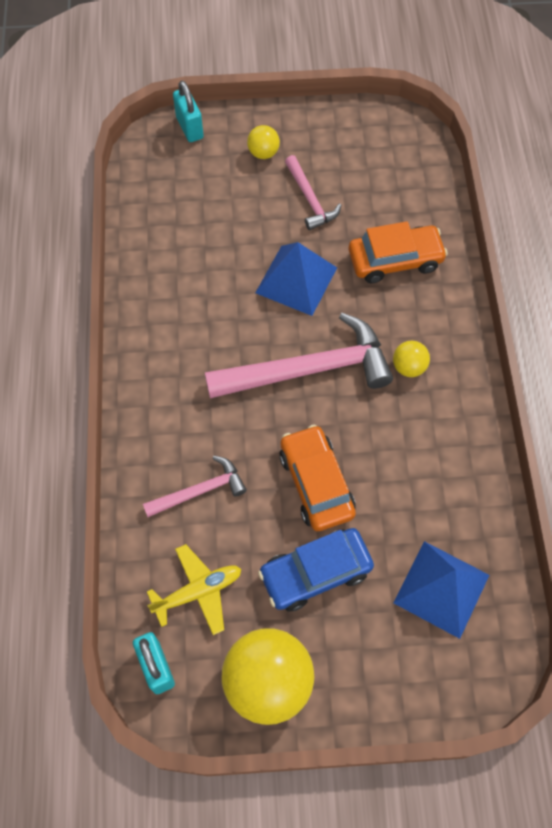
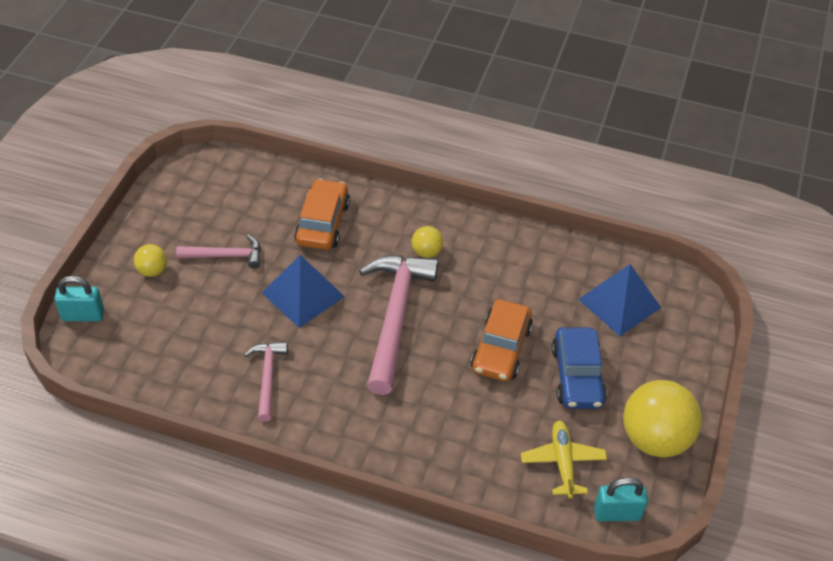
camera: 70 degrees left, 15 degrees down
(200, 491) = (472, 431): pink hammer -> pink hammer (268, 377)
(316, 483) = (501, 348): orange car -> orange car turned 75 degrees counterclockwise

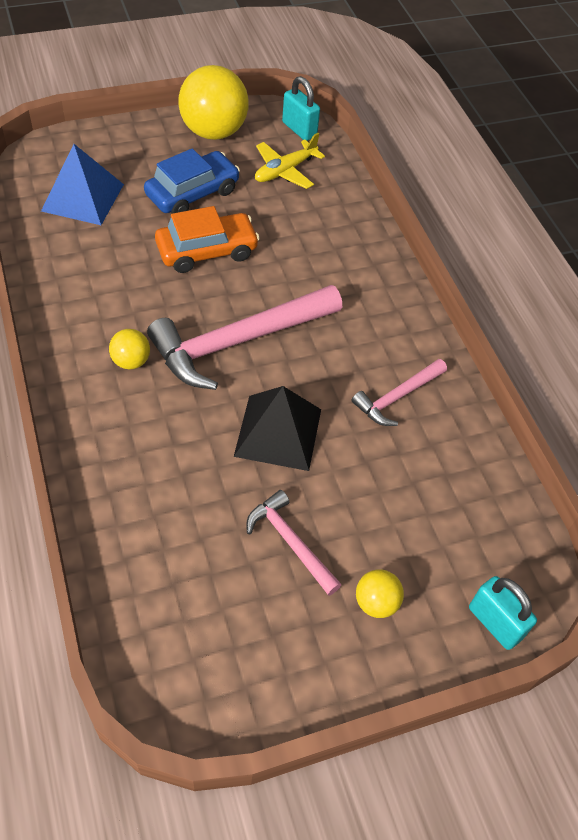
camera: 130 degrees left, 5 degrees up
(303, 294) = (278, 432): blue pyramid -> black pyramid
(322, 223) = (163, 479): orange car -> none

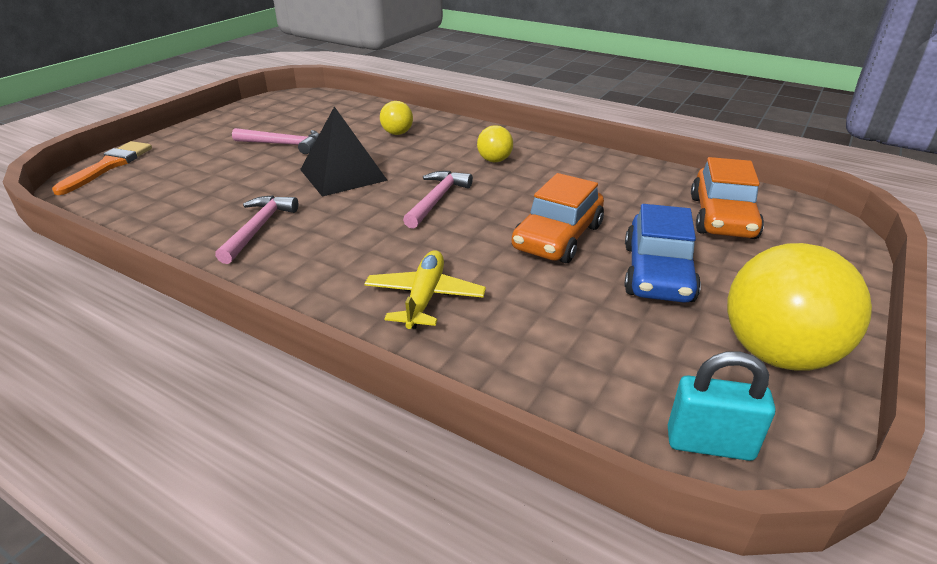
camera: 145 degrees right, 20 degrees down
(83, 197) = (722, 217): blue pyramid -> orange car
(238, 341) = (437, 200): pink hammer -> pink hammer, size x0.53
(285, 171) = (621, 361): yellow plane -> yellow plane (425, 297)
(376, 602) = (204, 146): yellow ball -> yellow ball (397, 133)
(494, 623) = (108, 166): turquoise padlock -> orange brush

